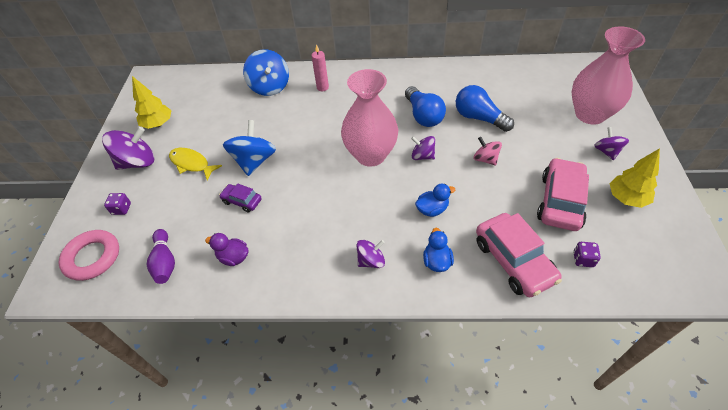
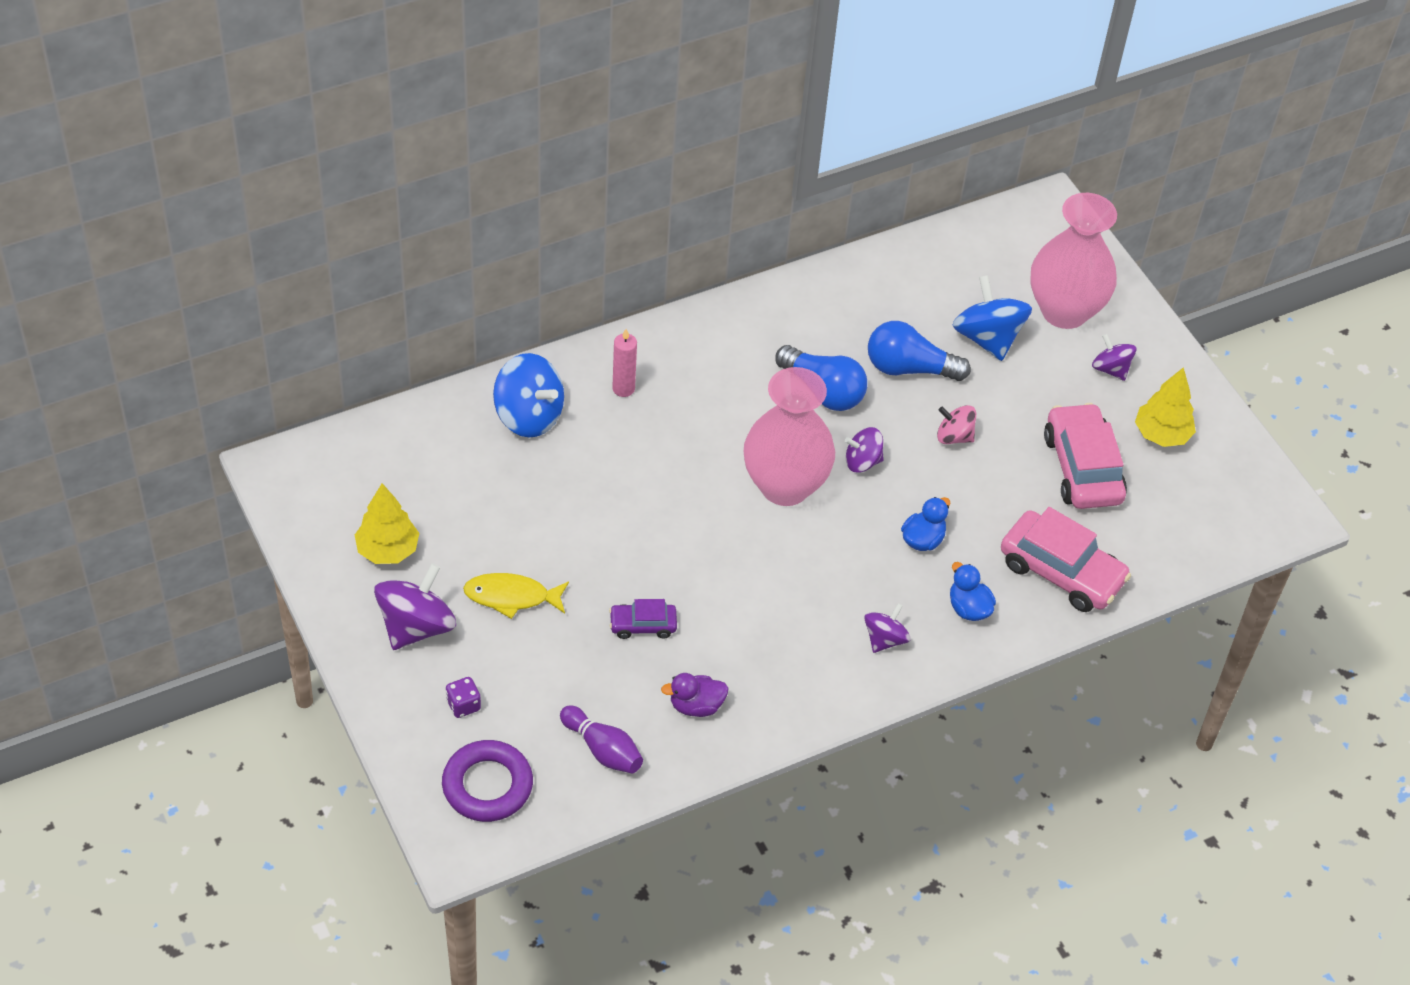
camera: 35 degrees left, 0 degrees up
(92, 257) = (487, 785): pink ring -> purple ring
(254, 161) = (611, 557): blue spinning top -> blue spinning top (987, 338)
(583, 259) = (1141, 539): purple dice -> none

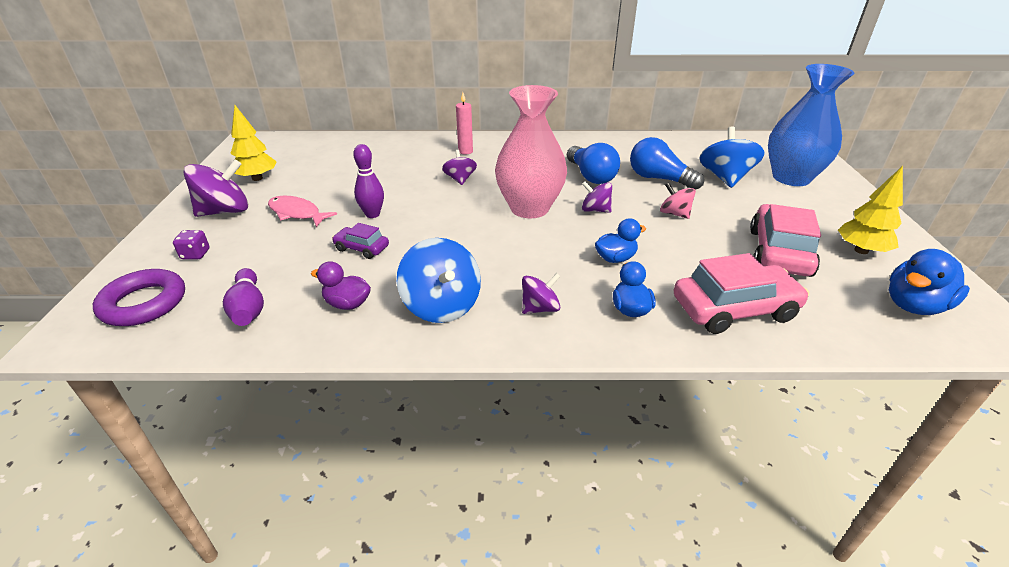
camera: 30 degrees right, 15 degrees down
(511, 597) = (297, 213): yellow fish -> pink fish
(529, 416) = (400, 150): blue spinning top -> blue spinning top (441, 305)
(606, 565) = (372, 214): none -> purple bowling pin
(1061, 571) = (734, 309): pink car -> pink car turned 75 degrees counterclockwise
(1064, 311) = (791, 178): pink vase -> blue vase
(1110, 369) = (821, 209): purple spinning top -> purple spinning top (460, 179)
(1217, 506) = (914, 305): none -> blue duck

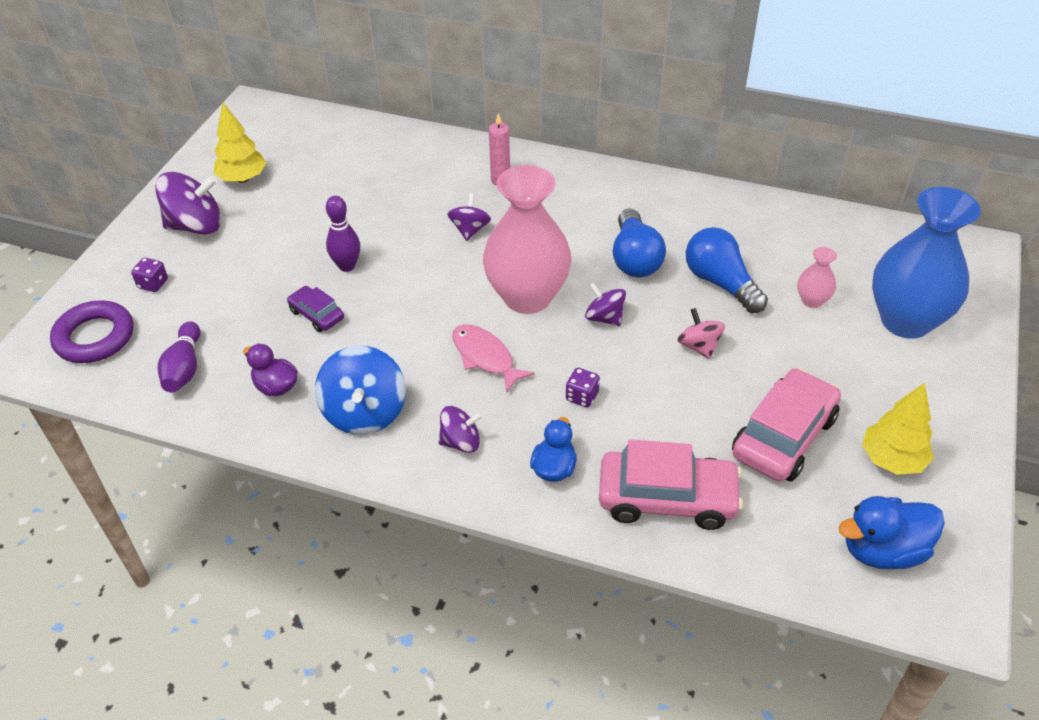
camera: 20 degrees right, 10 degrees up
(297, 213) = (268, 246): pink fish -> pink fish (485, 357)
(615, 258) = (582, 396): blue duck -> purple dice
(725, 178) = (812, 301): blue spinning top -> pink vase

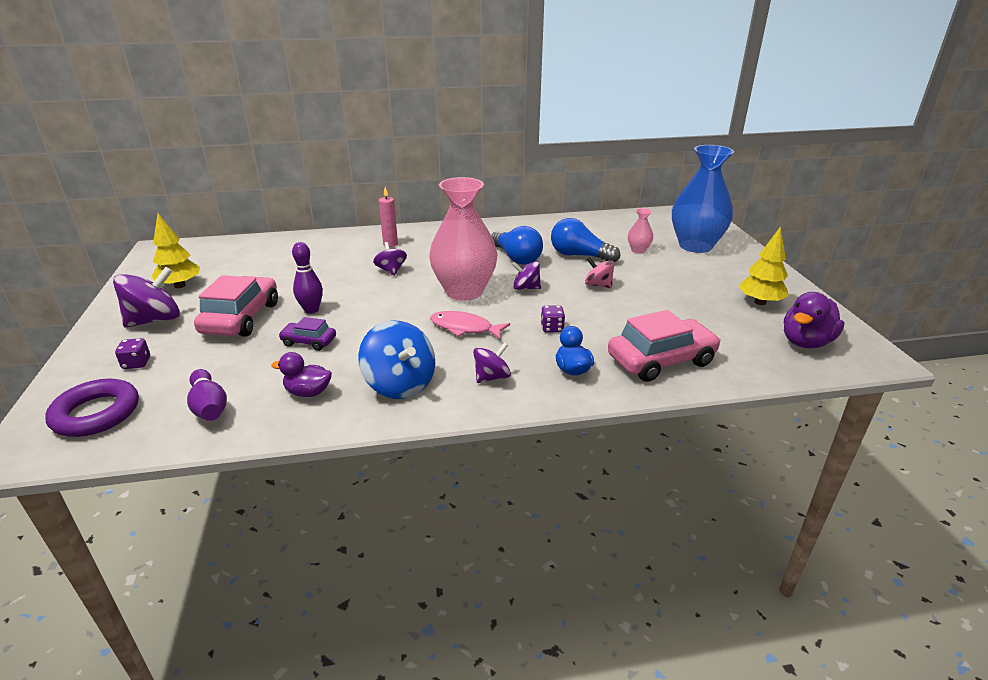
camera: 30 degrees left, 15 degrees down
(783, 436) = (692, 310): pink car -> pink car (241, 318)
(883, 550) = (806, 342): blue duck -> purple duck

